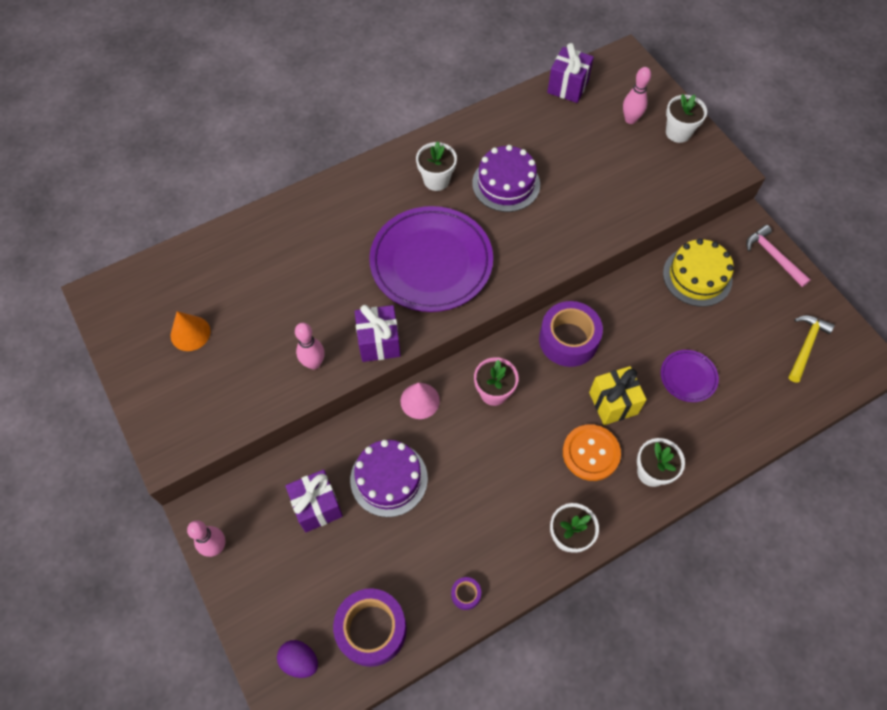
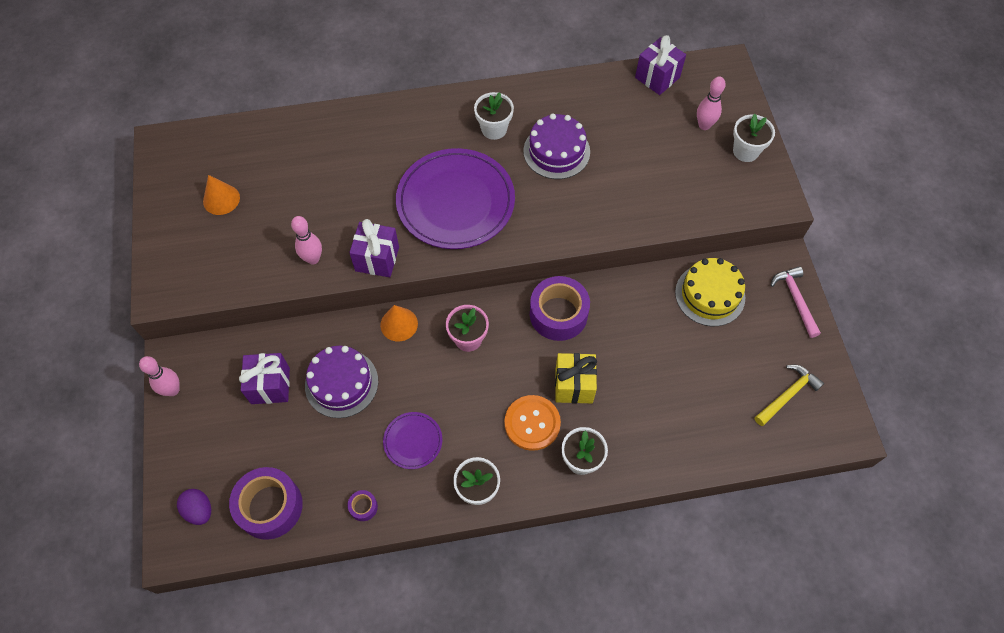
camera: 20 degrees right, 0 degrees up
(420, 400) = (399, 324): pink cone -> orange cone
(688, 377) = (656, 385): purple plate -> purple plate (413, 441)

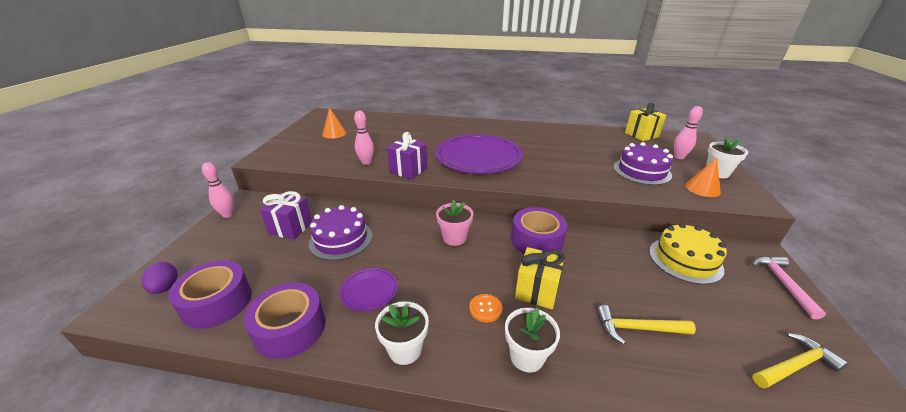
camera: 20 degrees right, 30 degrees down
(363, 507) = (290, 328): purple tape -> purple tape, size x2.30
(399, 324) = (406, 218): orange cone -> orange cone (702, 188)
(494, 129) = (519, 136): white flower pot -> none
(532, 423) = (485, 309): orange button -> orange button, size x0.57
(556, 151) = (560, 150): purple cake -> purple cake (642, 171)
(657, 77) = (641, 135): purple gift -> yellow gift
(668, 399) = (638, 328): none -> yellow hammer

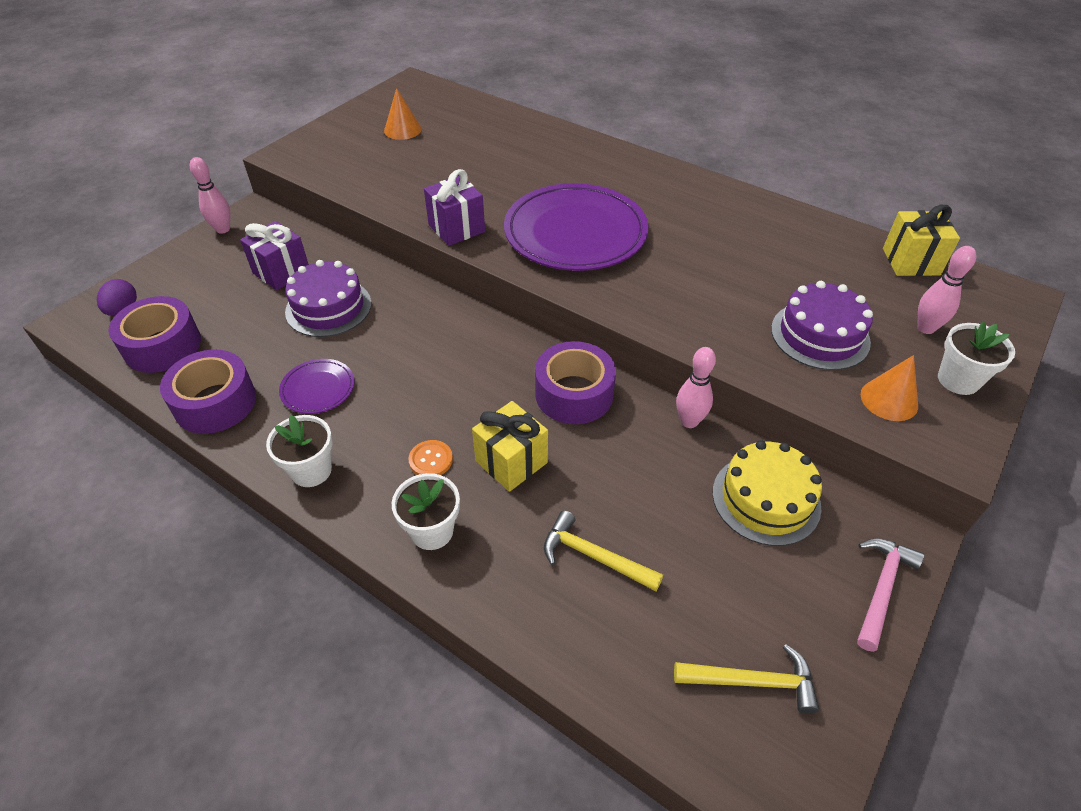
camera: 25 degrees right, 15 degrees up
(366, 162) = (410, 198): pink bowling pin -> pink bowling pin (689, 421)
(454, 238) = (467, 352): pink flower pot -> none

